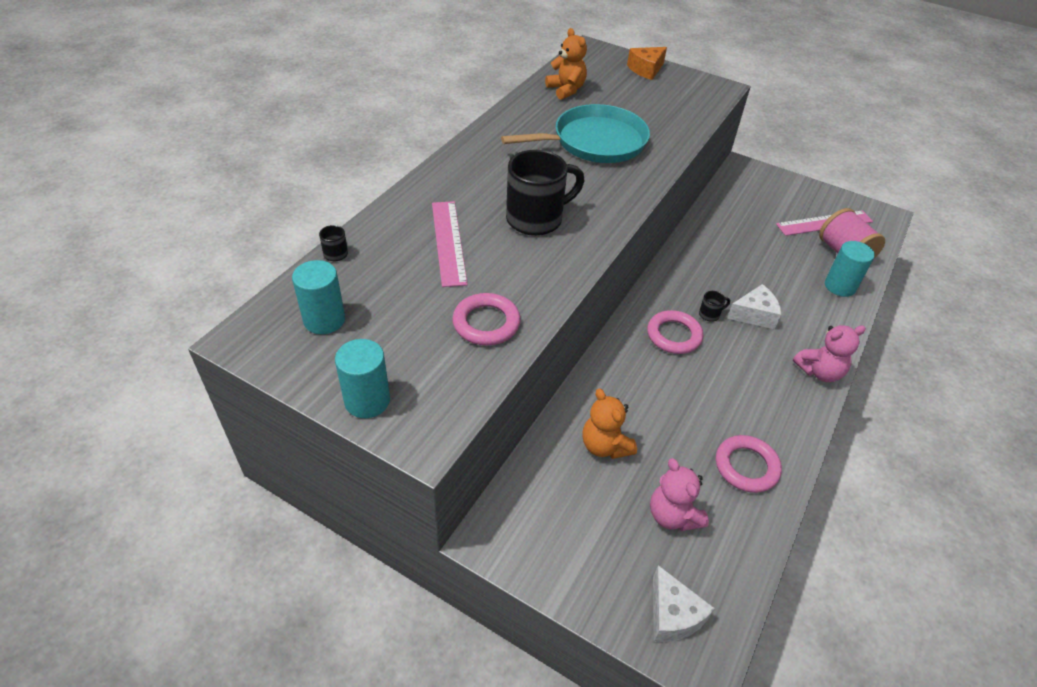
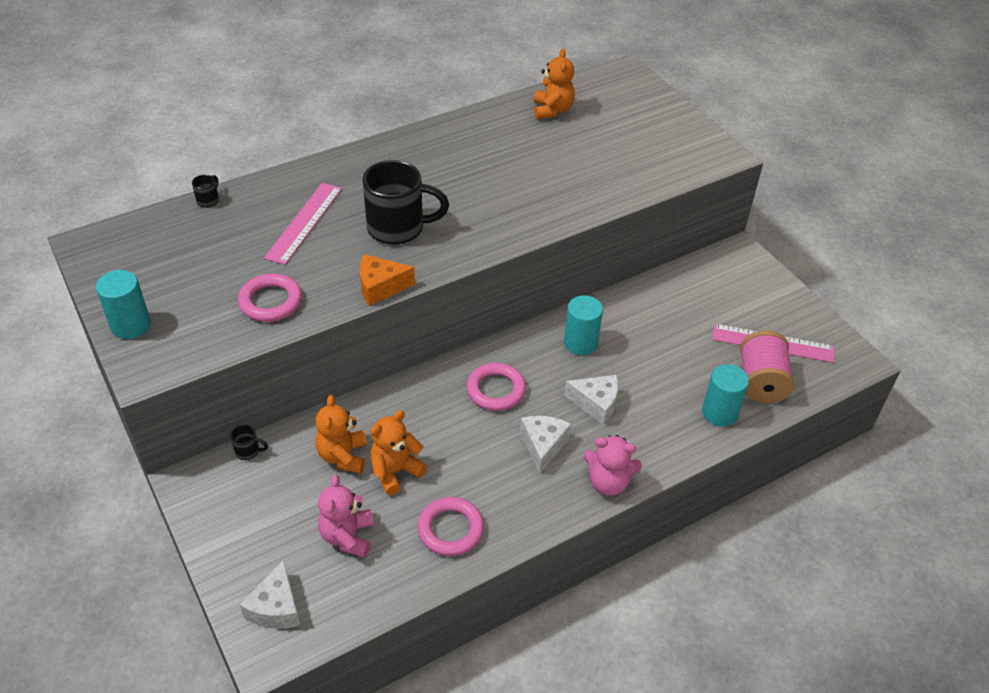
camera: 30 degrees right, 0 degrees up
(324, 320) = (154, 251): turquoise cylinder -> turquoise cylinder (580, 343)
(594, 142) = (526, 172): turquoise pan -> none
(646, 69) = (660, 112): orange cheese -> orange cheese (380, 287)
(659, 438) = (395, 471): none -> orange teddy bear
(710, 314) = (550, 385): black mug -> black mug (248, 451)
(749, 364) = (543, 446): none -> white cheese

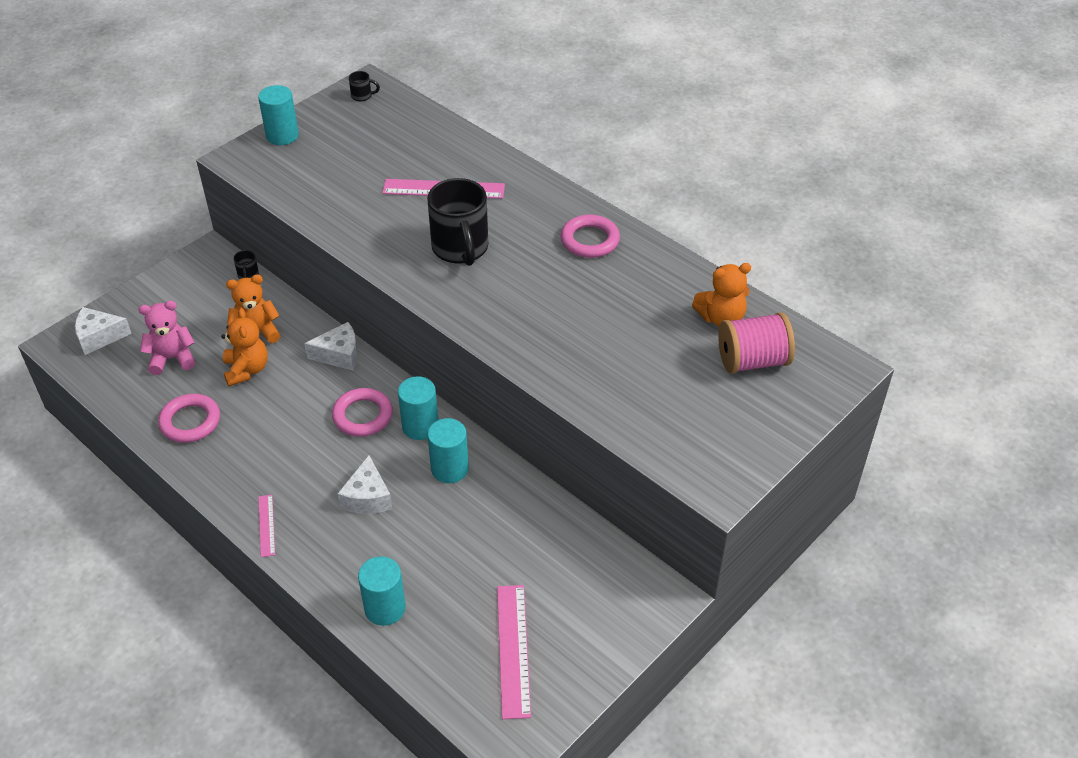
camera: 75 degrees right, 0 degrees up
(208, 200) = (449, 127): black mug -> black mug (362, 96)
(270, 301) = (333, 199): pink ring -> pink ring (590, 240)
(380, 287) = (374, 258): orange cheese -> none
(395, 471) = (246, 370): orange teddy bear -> orange teddy bear turned 45 degrees clockwise
(524, 353) = (420, 426): none -> turquoise cylinder
(543, 446) = (301, 466): white cheese -> white cheese (339, 355)
(608, 482) = (266, 525): pink teddy bear -> pink ruler
(761, 382) = (444, 644): pink spool -> pink spool (752, 361)

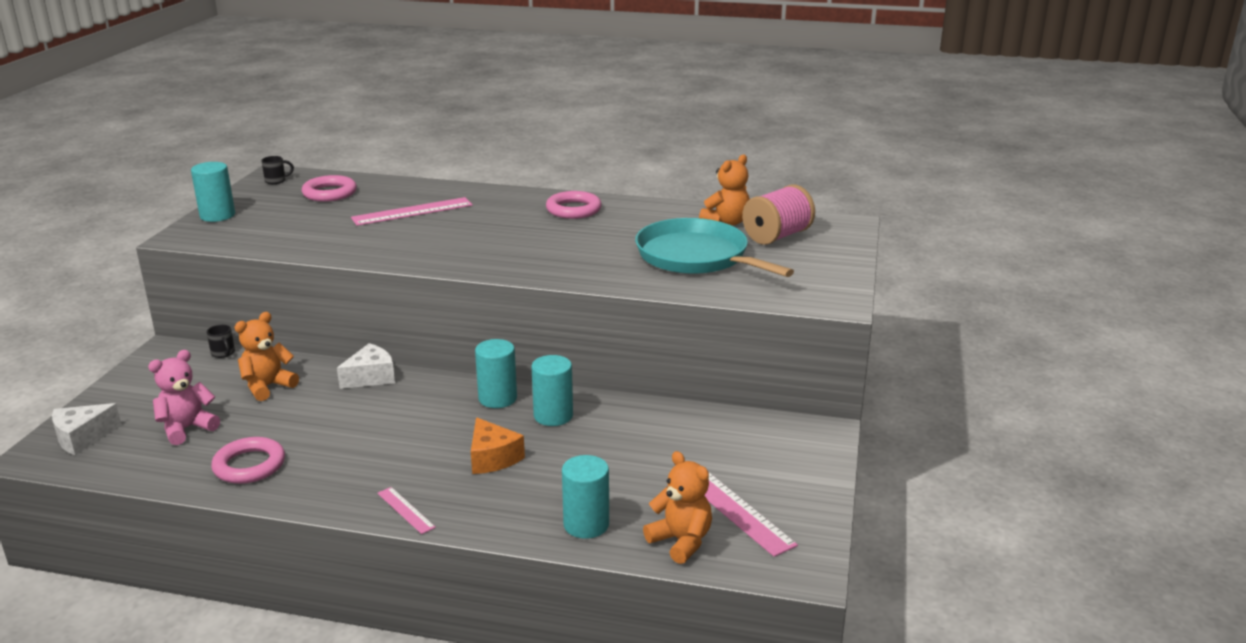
camera: 30 degrees left, 20 degrees down
(246, 370) = (280, 413): orange teddy bear -> orange teddy bear (681, 541)
(362, 416) = (434, 408): pink ring -> pink ring (329, 193)
(367, 497) = (492, 458): white cheese -> orange cheese
(460, 249) = (465, 238): black mug -> none
(645, 362) = (696, 257): none -> turquoise pan

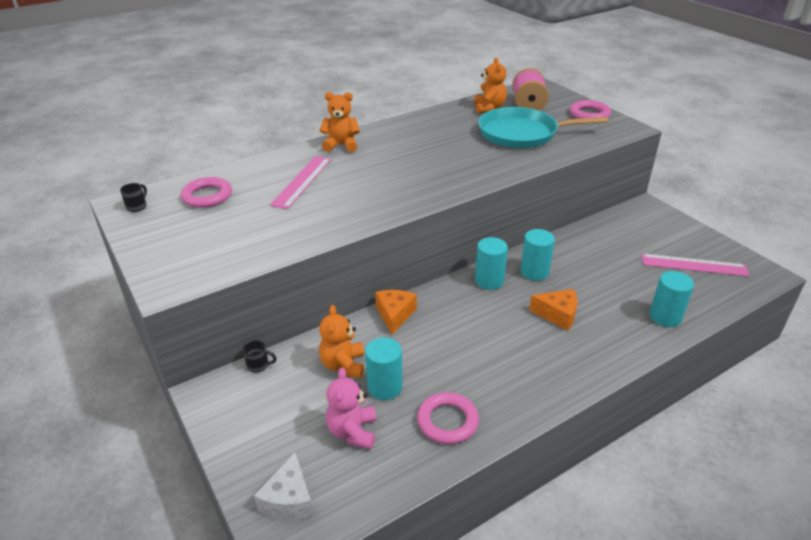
camera: 45 degrees left, 10 degrees up
(217, 215) = (155, 255): turquoise cylinder -> turquoise cylinder (385, 387)
(371, 377) = (395, 315): white cheese -> orange cheese
(406, 510) = (583, 375): pink ruler -> none
(573, 209) = (397, 135): pink ring -> pink ring (589, 114)
(681, 541) = (710, 295): orange teddy bear -> orange teddy bear (341, 145)

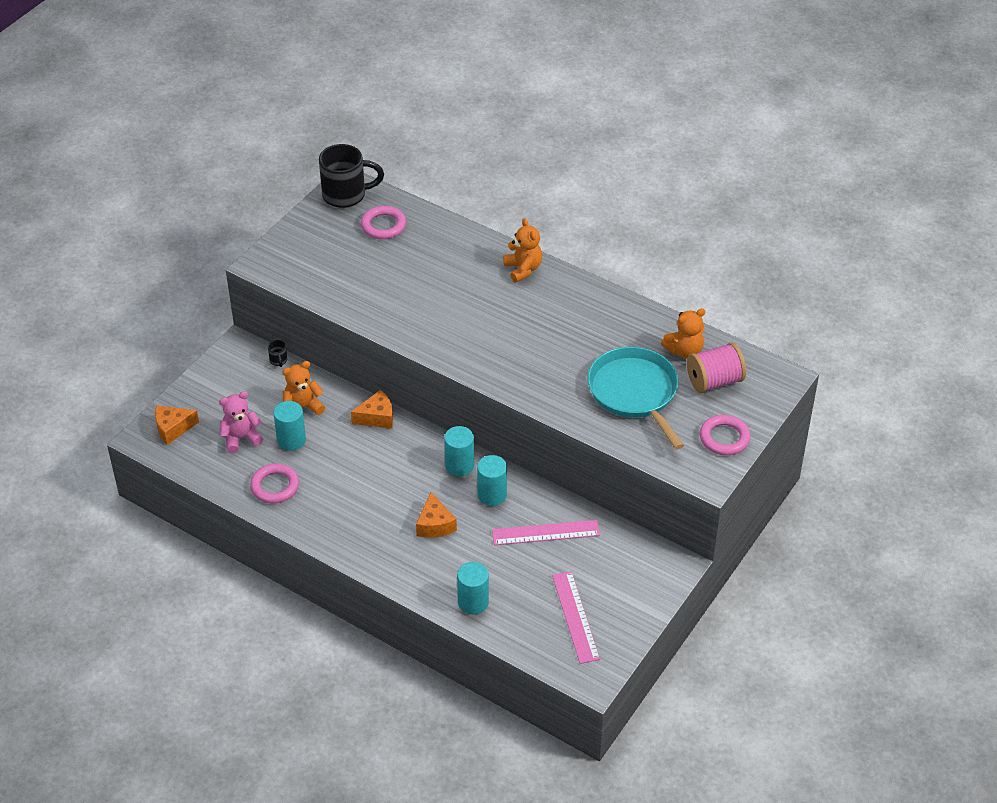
camera: 65 degrees right, 10 degrees up
(137, 206) = (346, 195): black mug -> black mug, size x2.47
(289, 499) = (173, 428): white cheese -> orange cheese
(302, 181) = (440, 271): pink ruler -> pink ruler (545, 533)

